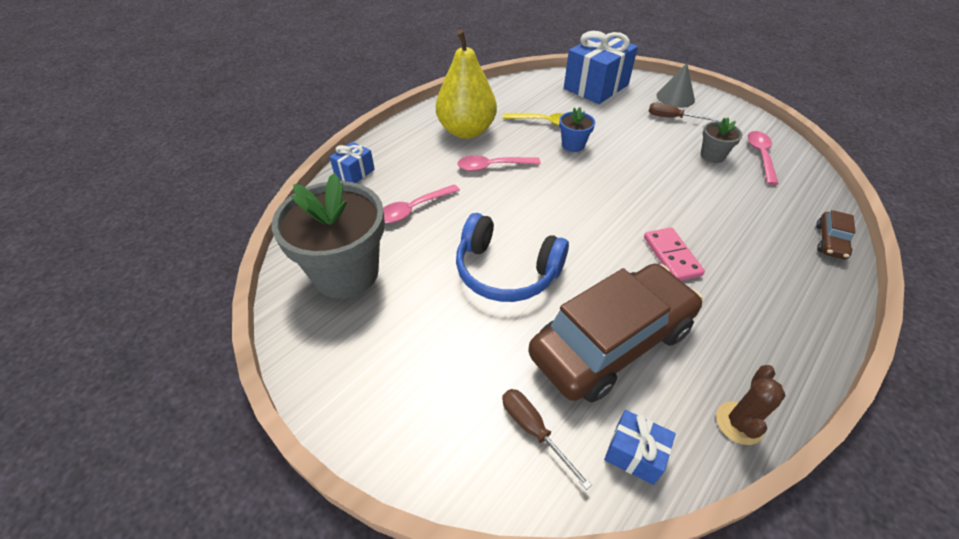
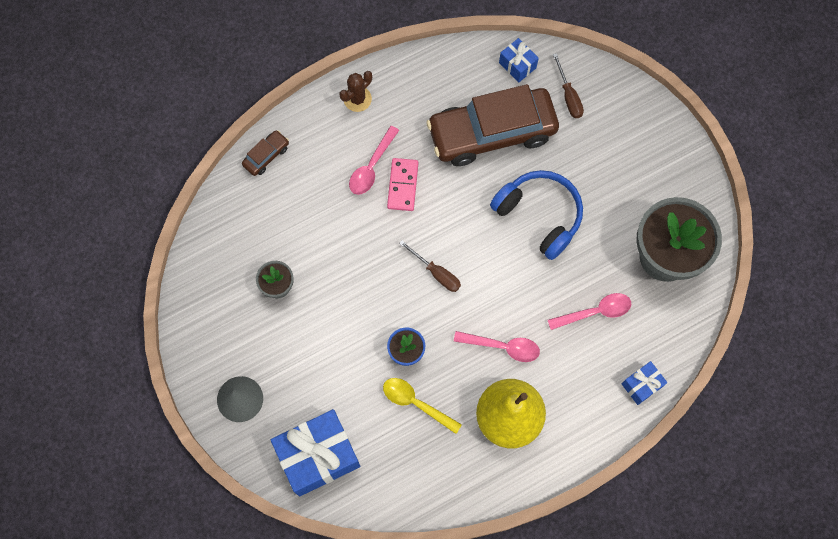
camera: 160 degrees left, 25 degrees up
(672, 118) = (272, 361): brown screwdriver -> brown screwdriver (436, 273)
(739, 423) = (446, 60): brown cactus -> brown cactus (357, 99)
(760, 156) = (231, 269): pink spoon -> pink spoon (372, 166)

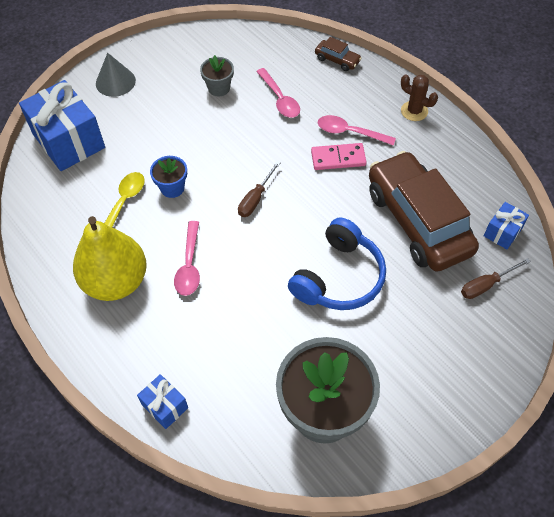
camera: 80 degrees right, 15 degrees down
(594, 312) = (241, 346): pink spoon -> pink spoon (279, 99)

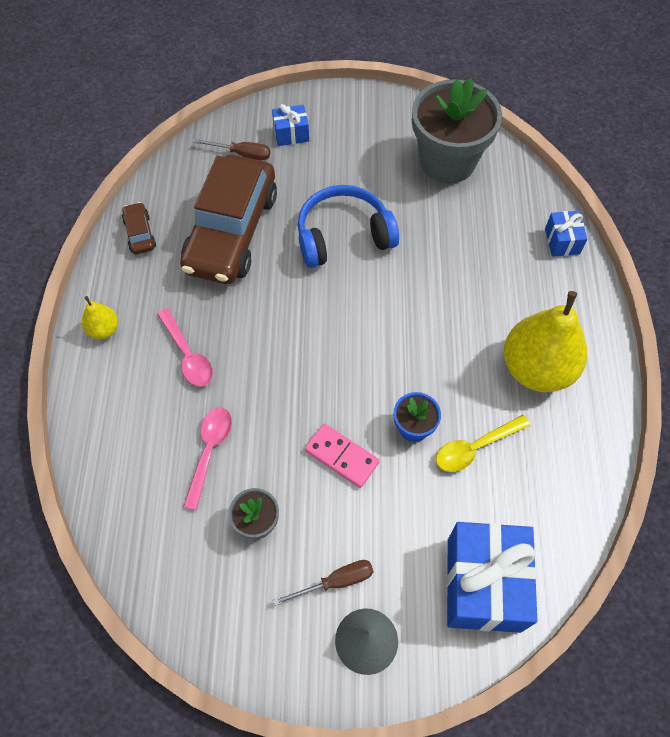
camera: 140 degrees left, 5 degrees up
(189, 265) = (459, 336): pink spoon -> none
(255, 199) = (344, 354): brown screwdriver -> brown screwdriver (335, 582)
(337, 60) = (96, 454): brown car -> brown car (140, 233)
(338, 158) = (229, 336): pink domino -> pink domino (342, 456)
(414, 111) = (104, 329): brown cactus -> yellow pear
(502, 232) = (180, 177): blue gift -> blue gift (291, 134)

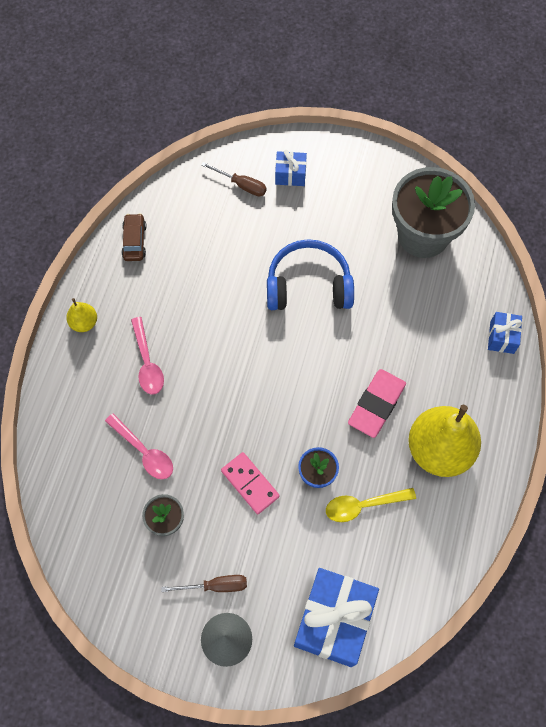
camera: 15 degrees right, 5 degrees up
(209, 452) = (144, 451): pink spoon -> pink spoon turned 105 degrees clockwise
(232, 231) = (213, 258): brown car -> none
(454, 338) = (376, 404): none -> pink eraser

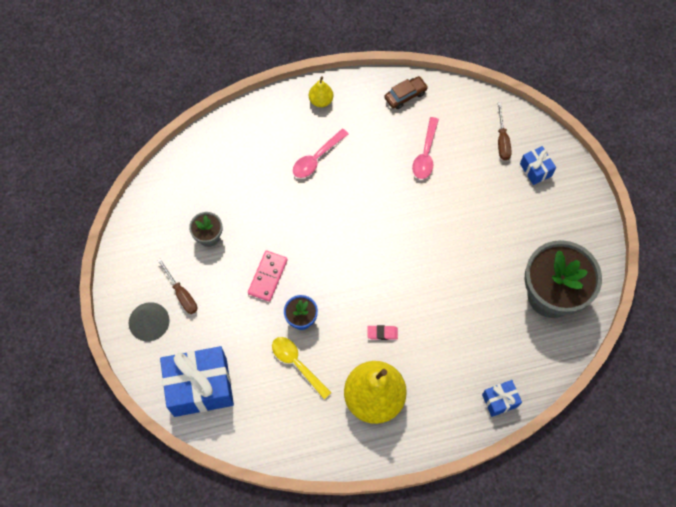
camera: 60 degrees right, 0 degrees up
(144, 451) = (250, 194): pink spoon -> pink spoon (425, 154)
(308, 285) = (449, 233): blue headphones -> none
(376, 404) = (382, 333): pink eraser -> pink eraser, size x0.48

